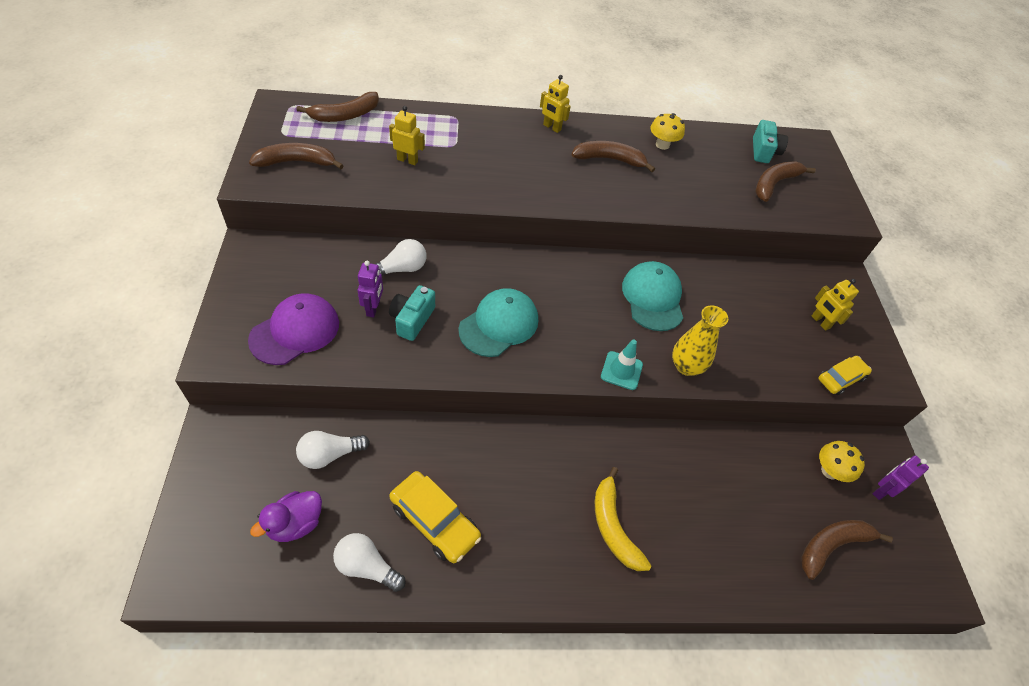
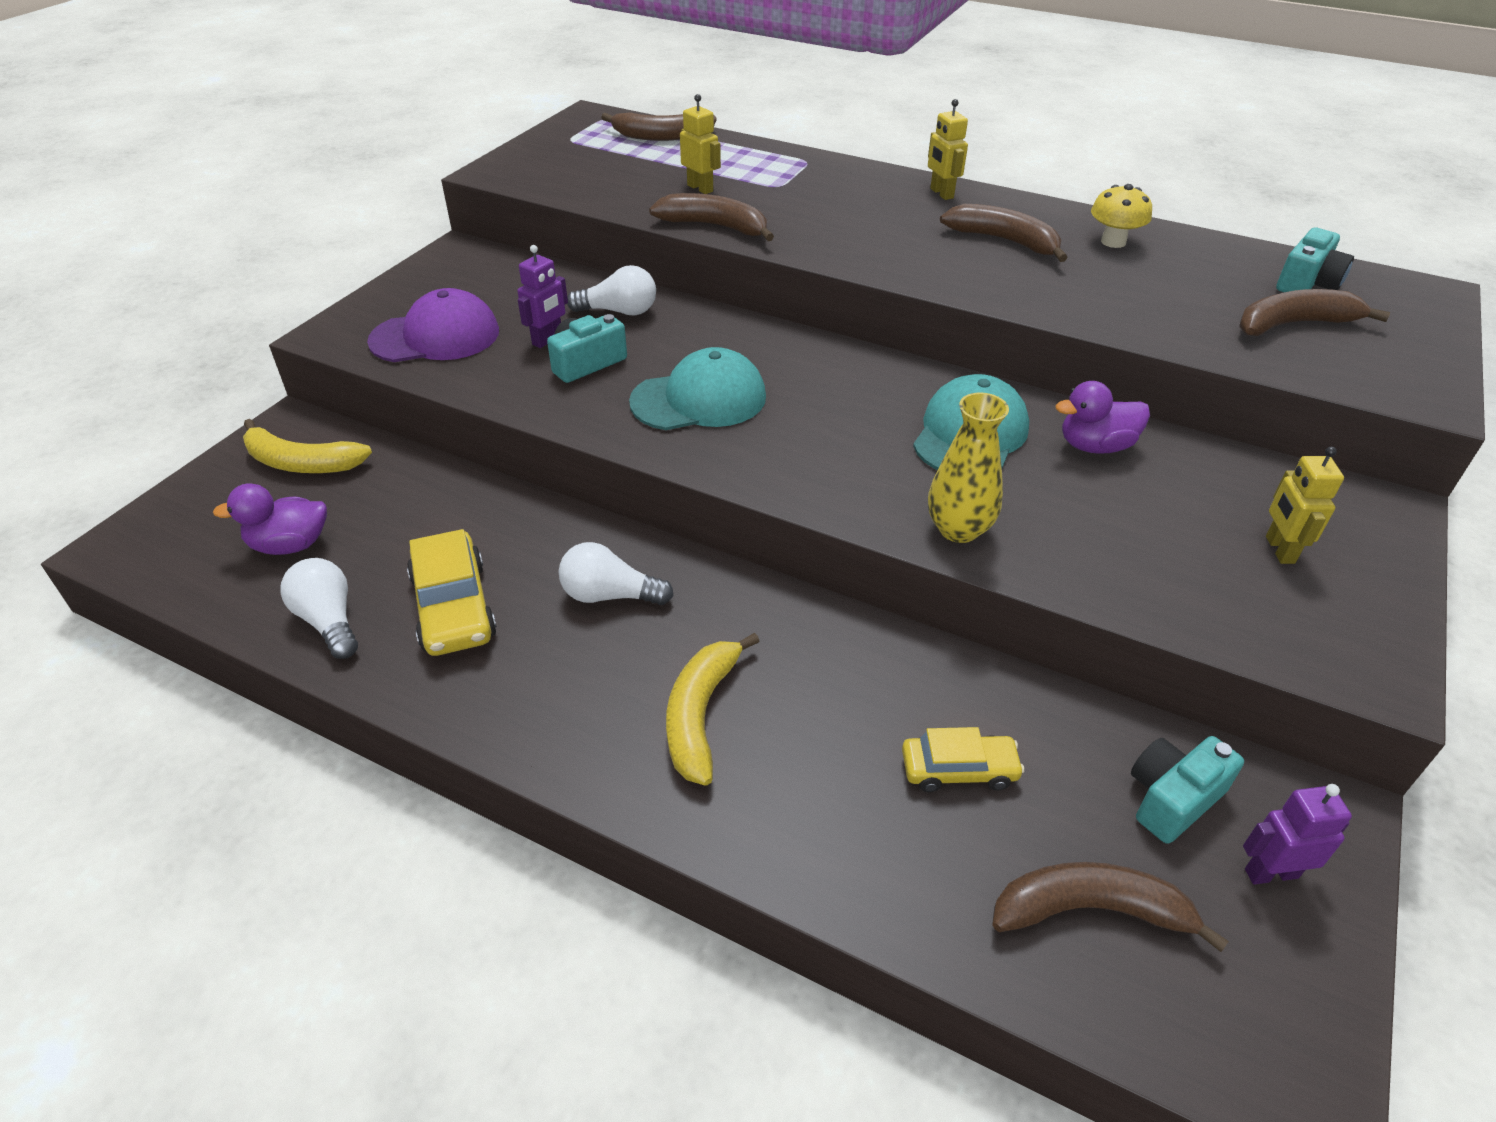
camera: 35 degrees right, 10 degrees down
(249, 457) = (302, 463): none -> yellow banana
(297, 162) = (561, 165): brown banana -> brown banana (715, 226)
(330, 454) = (390, 492): white light bulb -> white light bulb (610, 595)
(621, 370) = (841, 501): turquoise traffic cone -> none
(712, 285) = (1095, 446): none -> purple duck
(830, 471) = (1172, 798): yellow mushroom -> turquoise camera
(841, 379) = (1261, 638): yellow car -> yellow car (958, 770)

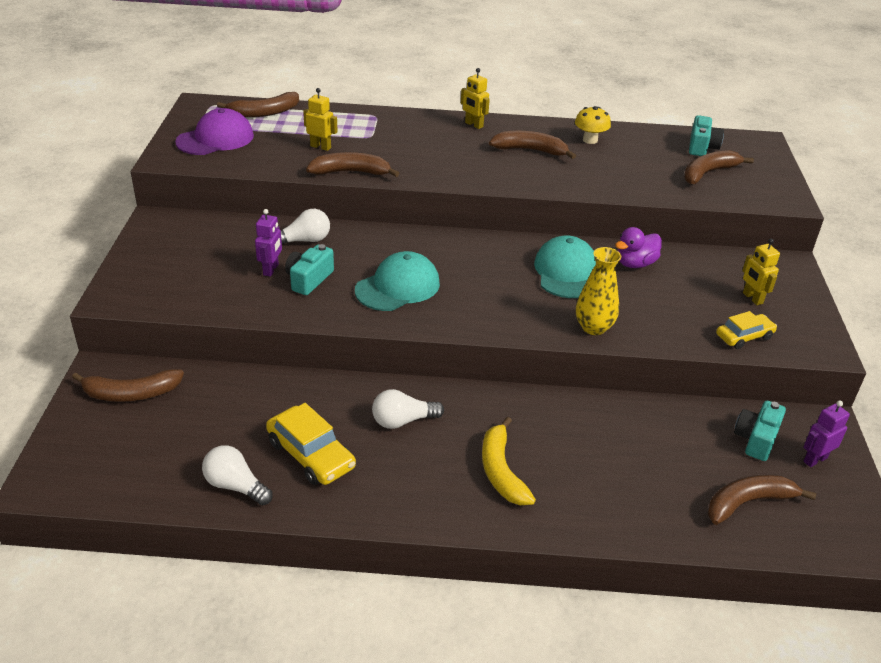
camera: 25 degrees left, 5 degrees down
(290, 545) = (169, 448): purple duck -> none
(302, 463) = (131, 394): yellow banana -> brown banana
(435, 336) = (191, 284): purple cap -> purple cap (215, 139)
(958, 770) = (651, 457): yellow car -> yellow car (744, 336)

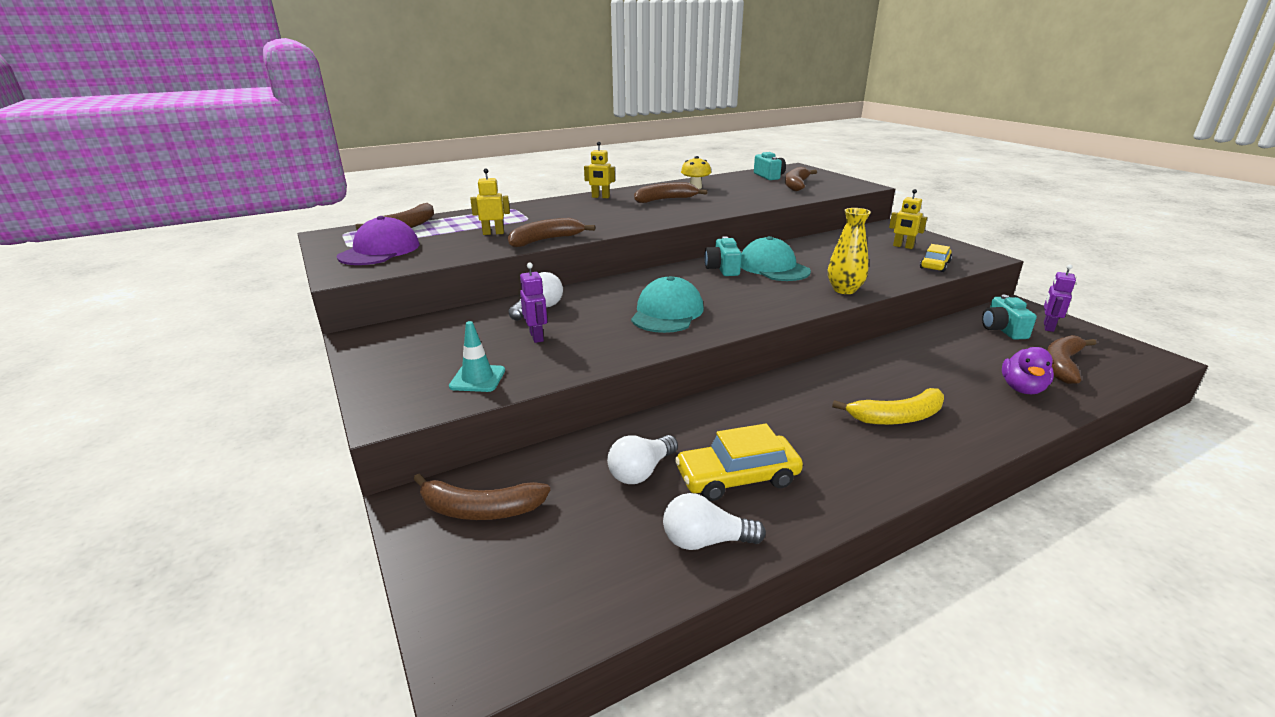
camera: 30 degrees left, 10 degrees down
(131, 394) = (480, 509): brown banana -> brown banana turned 45 degrees clockwise
(191, 292) = (477, 378): none -> turquoise traffic cone
(309, 279) = (583, 332): turquoise camera -> turquoise camera (722, 268)
(311, 455) = (737, 477): yellow car -> yellow car turned 150 degrees clockwise
(403, 421) = (774, 416): white light bulb -> white light bulb (641, 471)
(501, 471) = (897, 417): yellow banana -> yellow banana turned 60 degrees counterclockwise
(635, 264) = (807, 251): purple duck -> purple duck (1022, 389)

